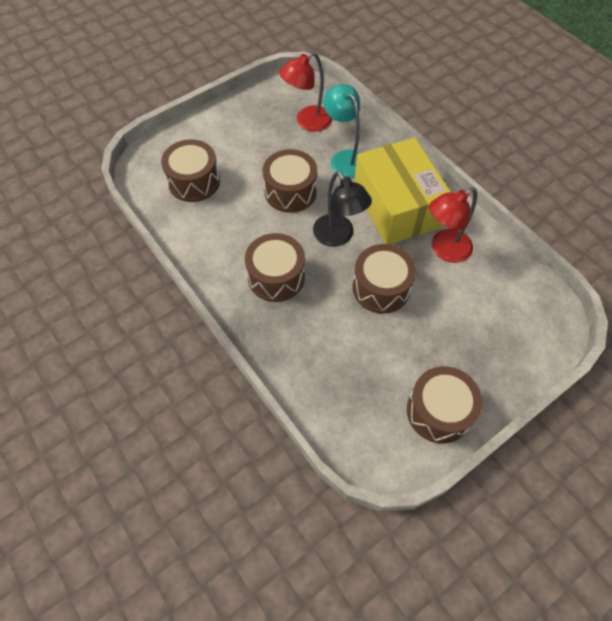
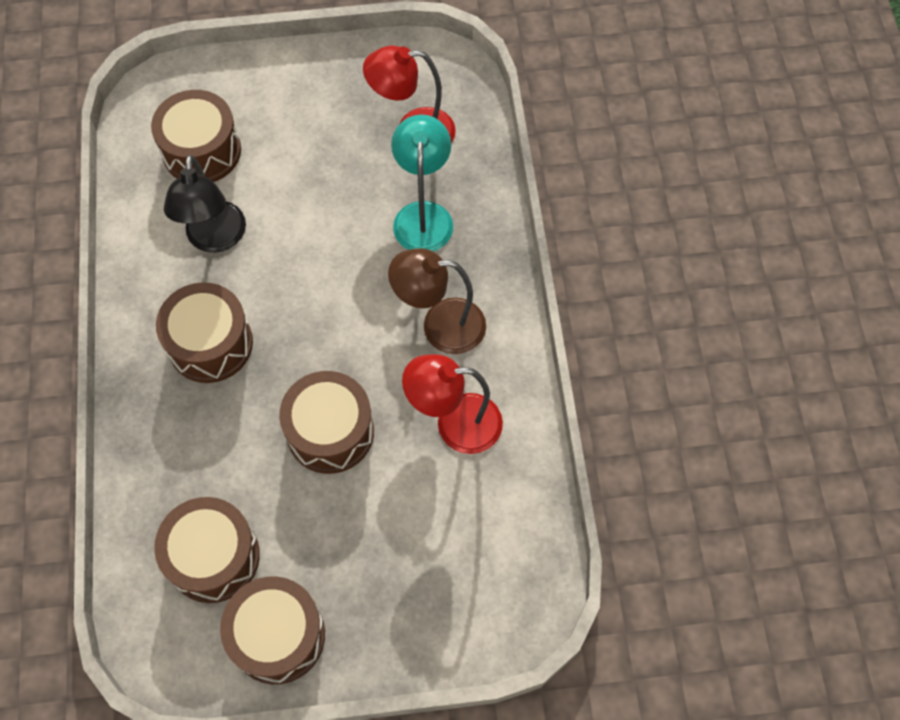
camera: 30 degrees right, 5 degrees up
(290, 191) = (314, 229): brown drum -> brown drum (213, 557)
(338, 237) = (328, 329): black lamp -> black lamp (215, 239)
(397, 206) = (440, 325): yellow box -> brown lamp

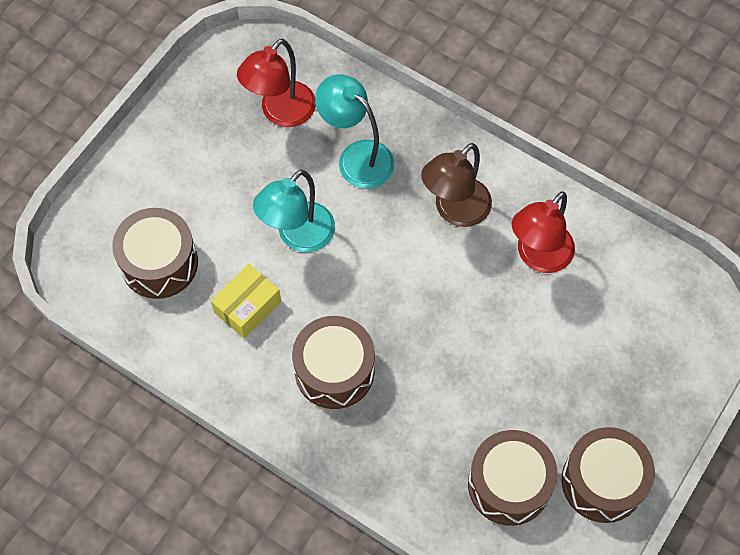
camera: 50 degrees left, 0 degrees up
(215, 239) = (247, 307): black lamp -> yellow box
(310, 228) = (298, 236): none -> turquoise lamp
(330, 432) = (476, 340): brown drum -> none

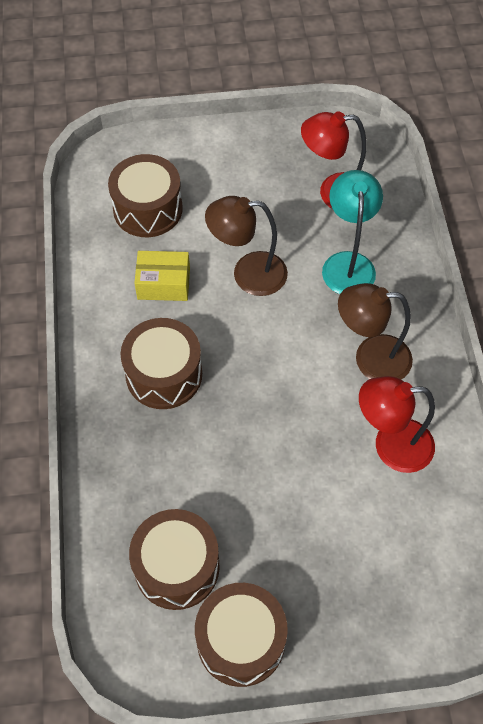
camera: 50 degrees right, 5 degrees down
(298, 236) = (248, 274): turquoise lamp -> brown lamp

